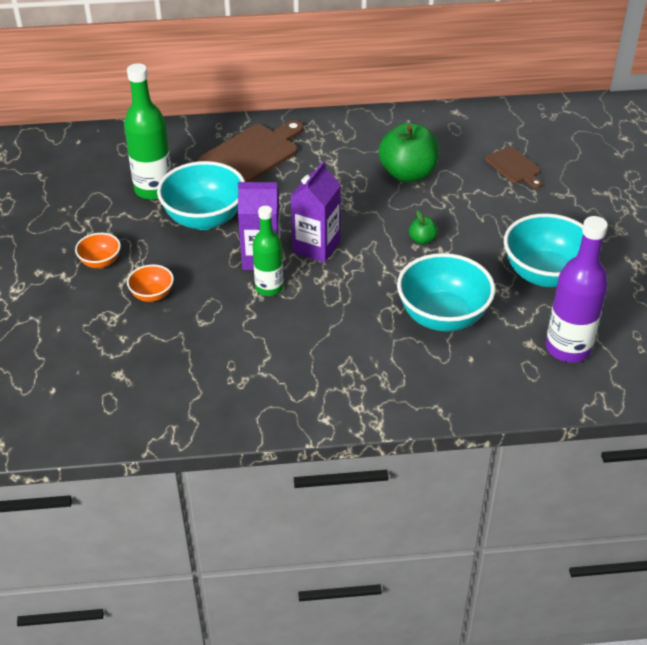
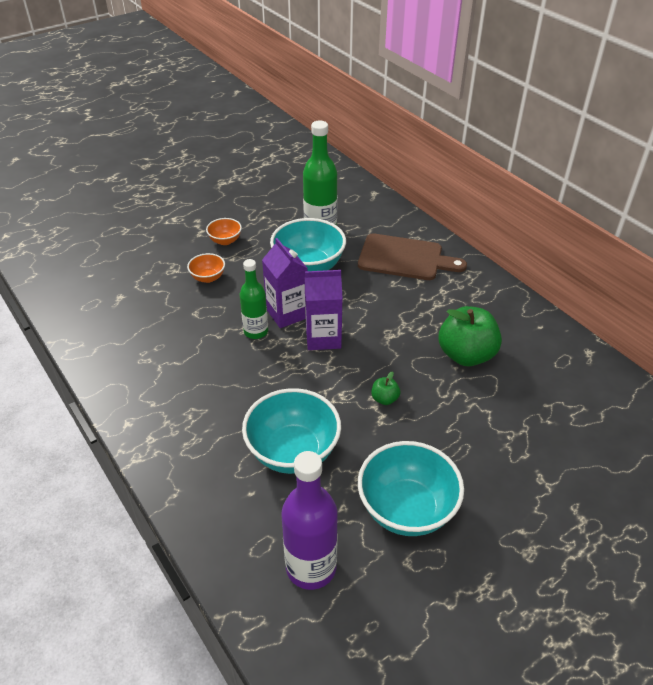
camera: 60 degrees right, 0 degrees up
(514, 167) = (549, 425): brown cutting board -> none

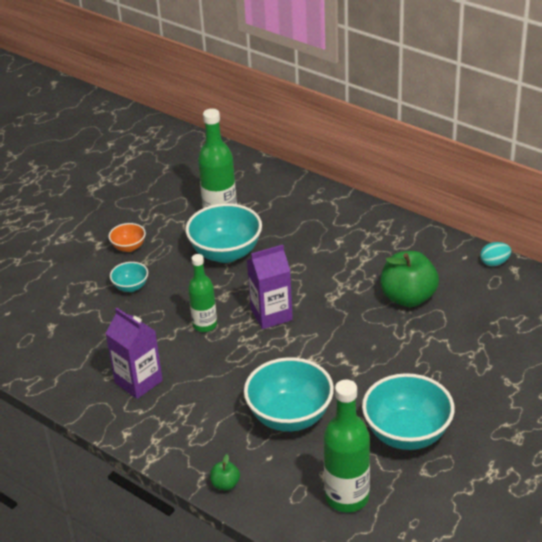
camera: 15 degrees left, 5 degrees down
(208, 278) = (131, 287): orange bowl -> turquoise bowl
(287, 313) = (226, 301): purple carton -> purple carton (138, 382)
(311, 567) = (347, 497): purple bottle -> green bottle
(384, 399) = (351, 353): green apple -> green apple (225, 484)
(405, 258) = (316, 223): brown cutting board -> none
(569, 340) = (494, 263): none -> turquoise egg

